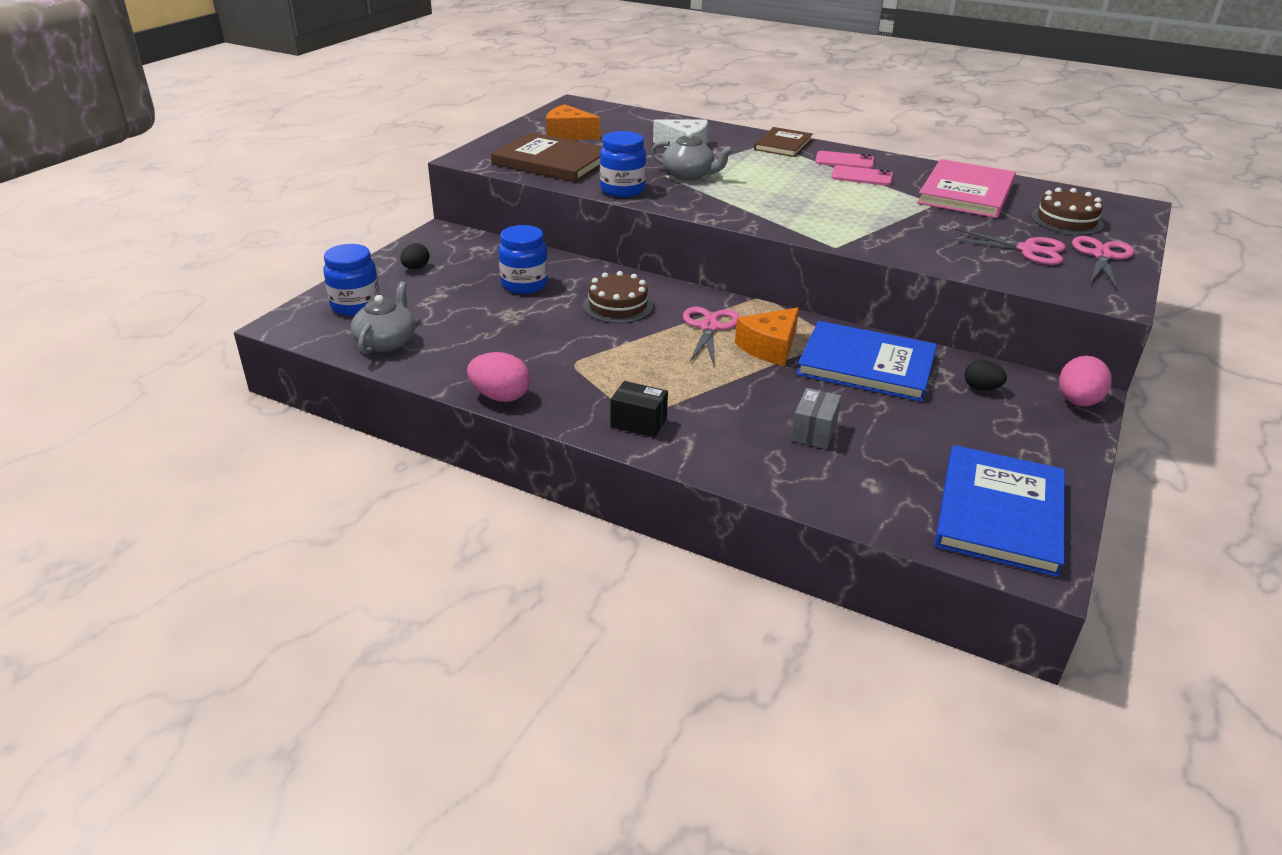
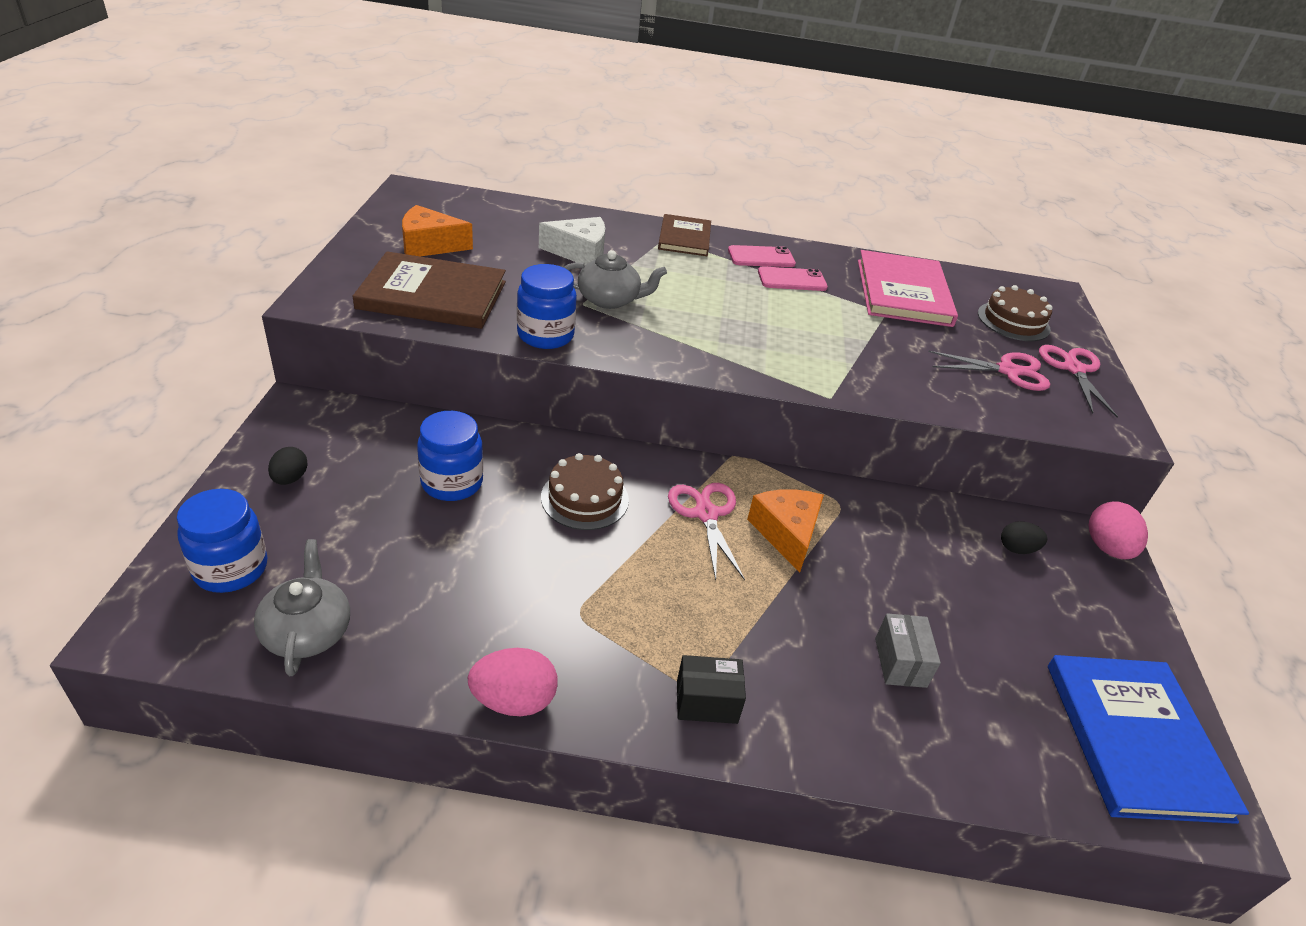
camera: 25 degrees left, 5 degrees up
(770, 347) = (786, 533): orange cheese -> orange cheese turned 150 degrees clockwise
(866, 365) = (895, 539): blue book -> none

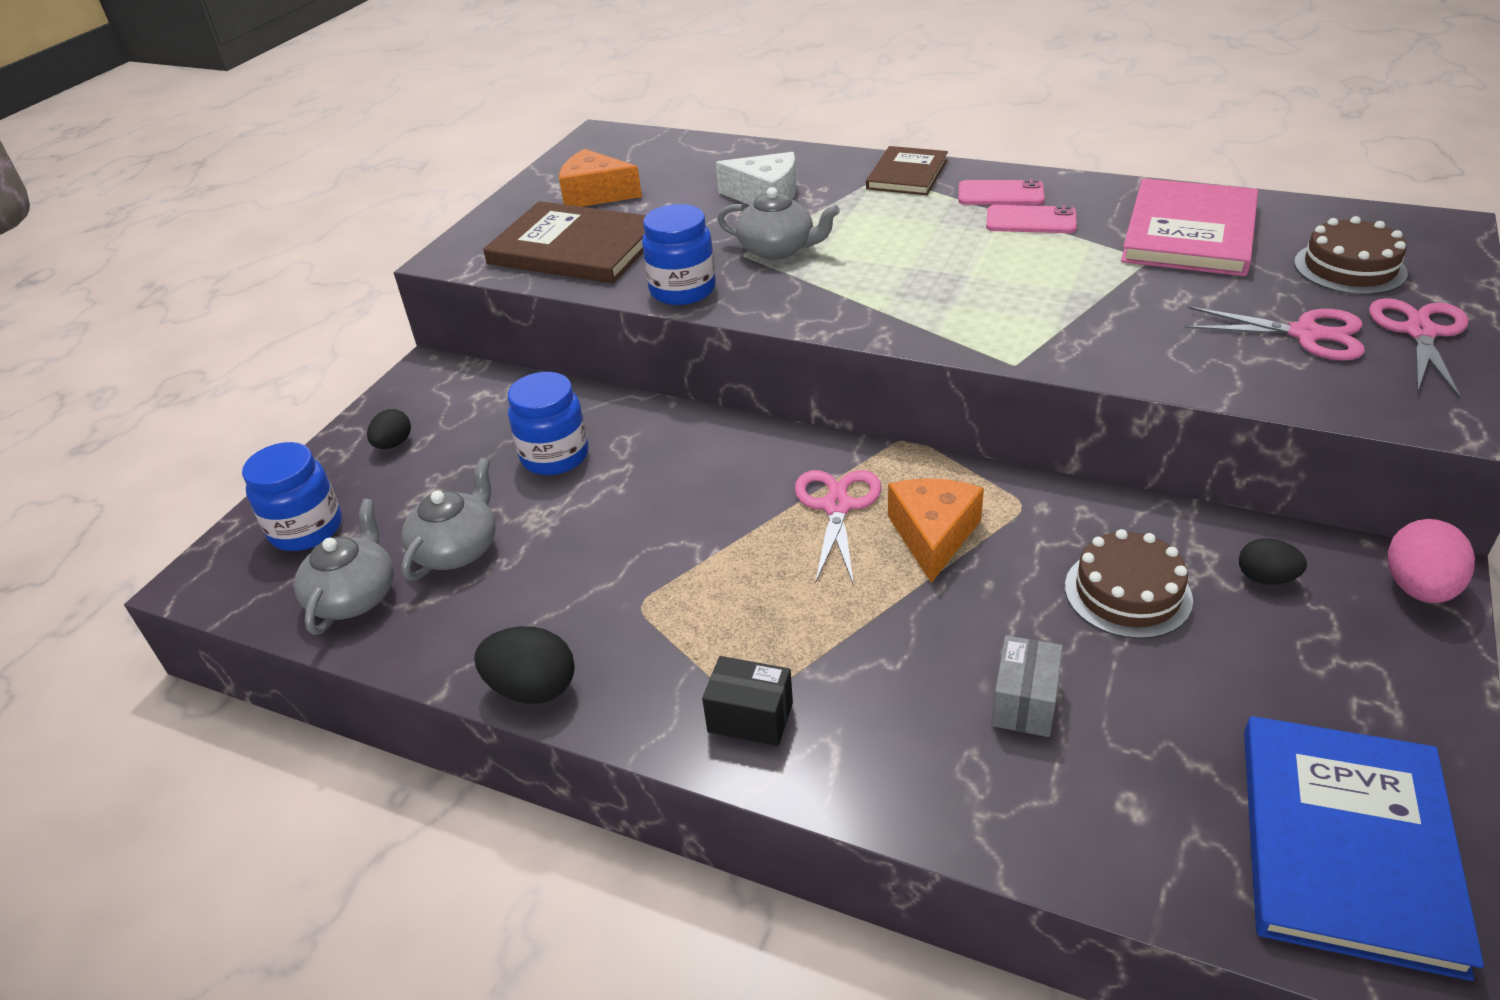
camera: 25 degrees right, 0 degrees up
(393, 576) = (457, 549): none -> grey teapot
(514, 700) = (533, 688): pink egg -> black egg
(584, 498) = (696, 480): brown cake -> brown cake (1127, 593)

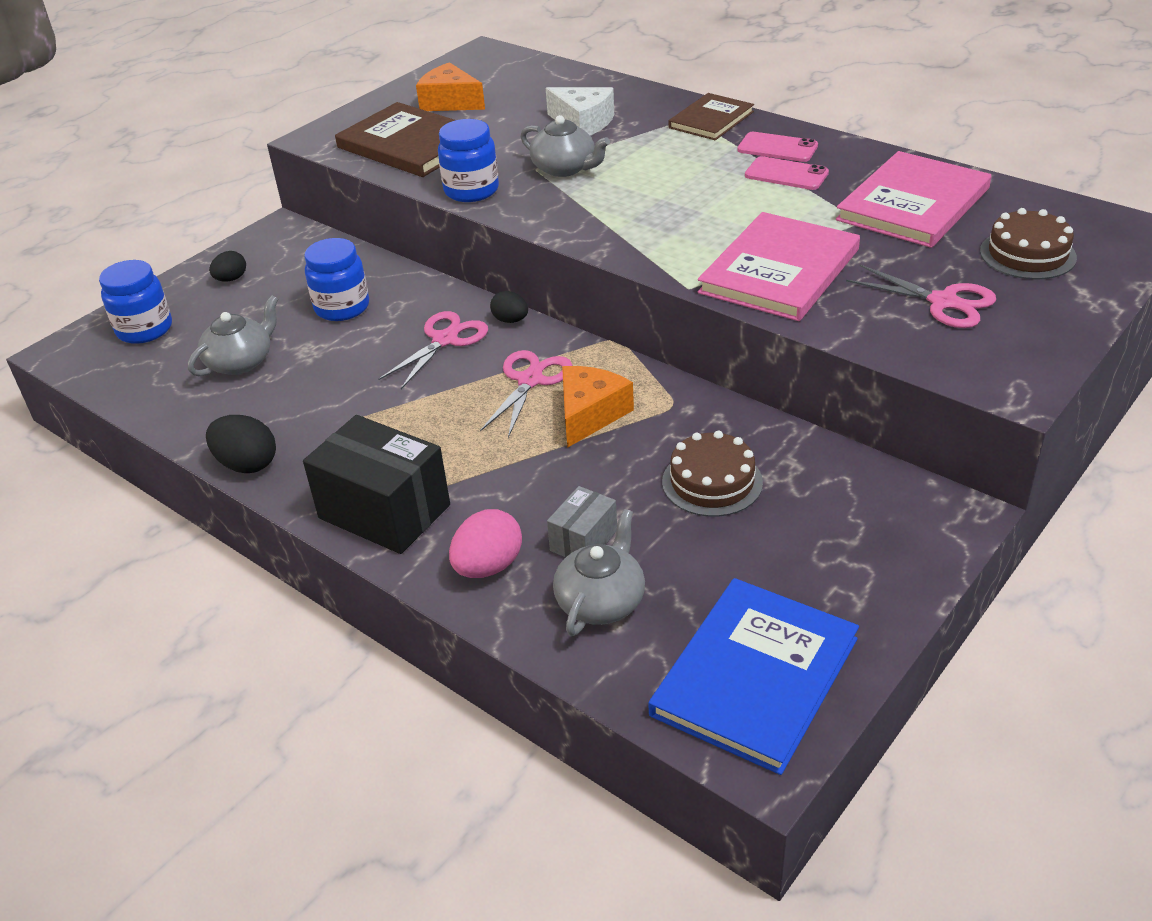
camera: 15 degrees right, 0 degrees up
(354, 596) = (157, 381): grey teapot -> grey teapot (601, 601)
(750, 717) = (384, 511): black box -> black box, size x1.91
(1103, 328) = (780, 271): none -> pink book
(1265, 578) = (828, 492): black egg -> black egg (510, 320)
(1418, 588) = (947, 522): pink egg -> pink egg (488, 566)
(1420, 332) = (1042, 316): pink scissors -> pink scissors (445, 340)

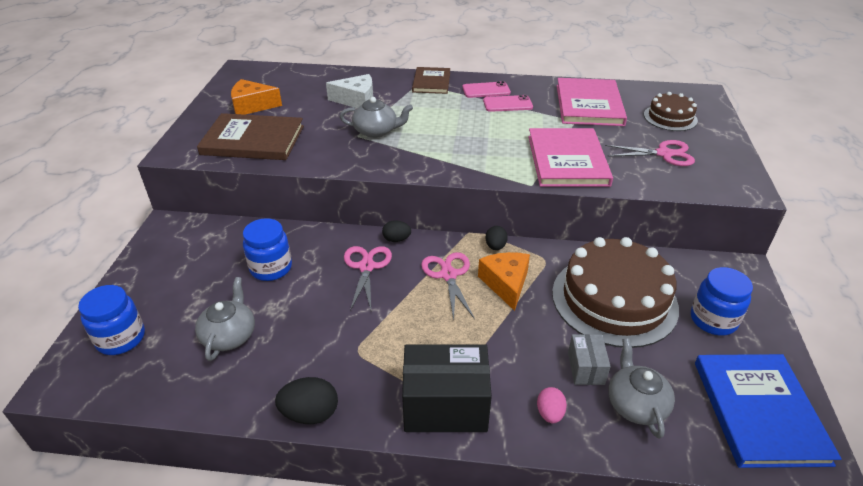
camera: 35 degrees left, 0 degrees up
(231, 279) = (161, 274): black egg -> black egg (495, 246)
(471, 190) = (330, 160): blue jar -> blue jar (713, 320)
(488, 566) = (550, 413): pink egg -> pink egg, size x0.64
(712, 482) = (614, 299): brown cake -> brown cake, size x1.91

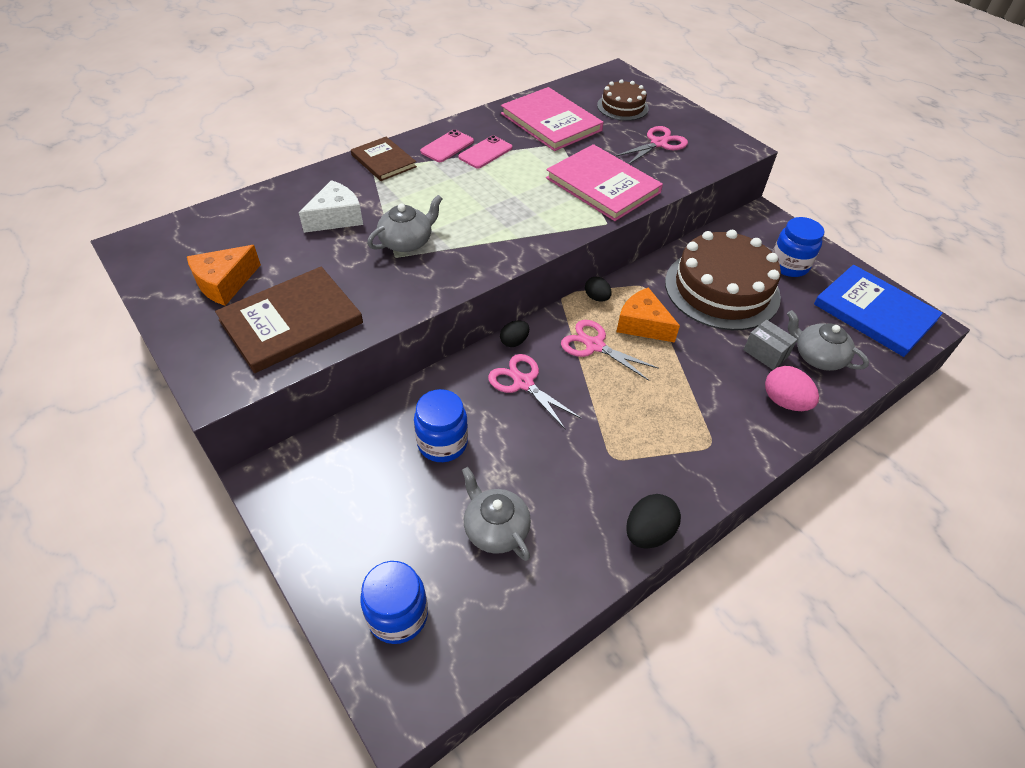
camera: 45 degrees left, 10 degrees up
(445, 405) = (722, 448): black box -> none
(550, 413) = (784, 401): pink egg -> pink egg, size x1.56

